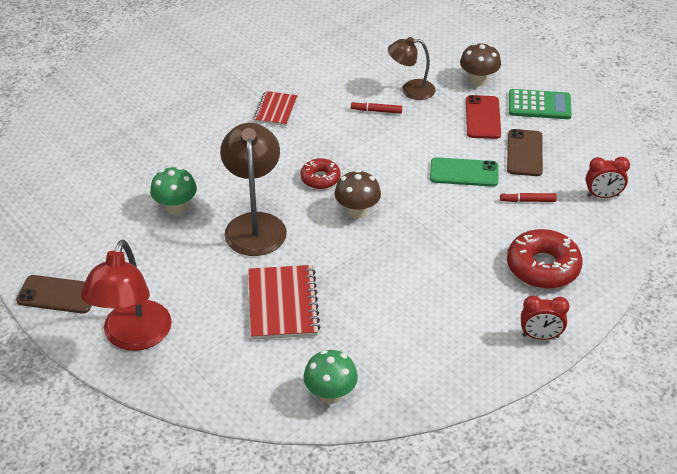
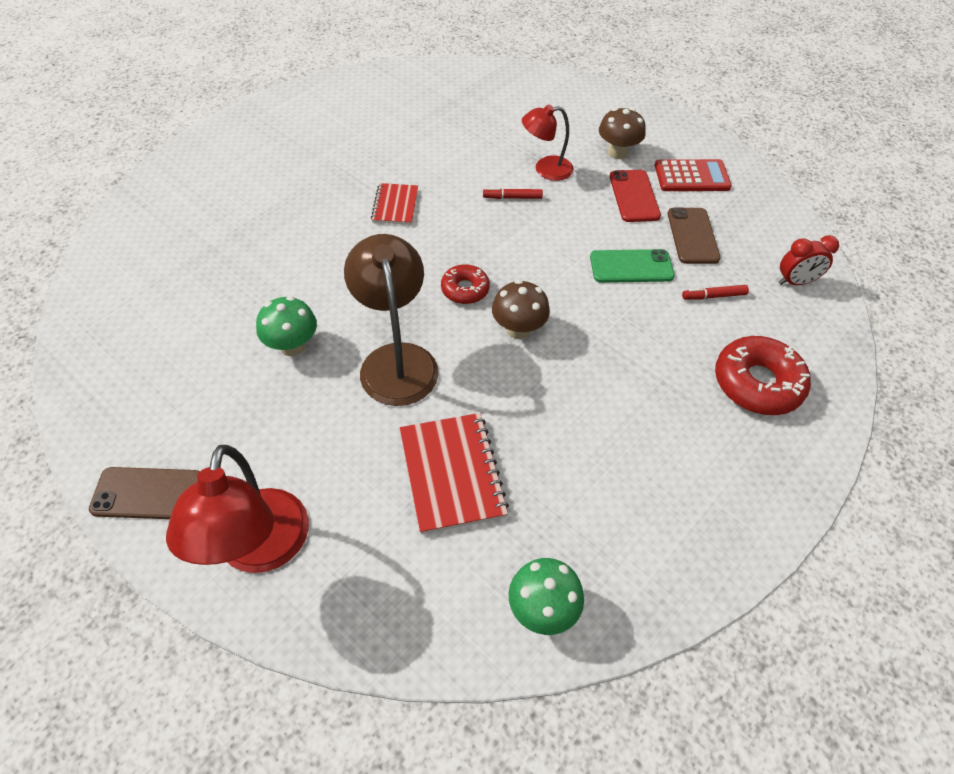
camera: 10 degrees left, 10 degrees up
(411, 90) = (545, 169): brown lamp -> red lamp
(539, 105) = (691, 176): green calculator -> red calculator
(540, 336) = (784, 483): red clock -> none

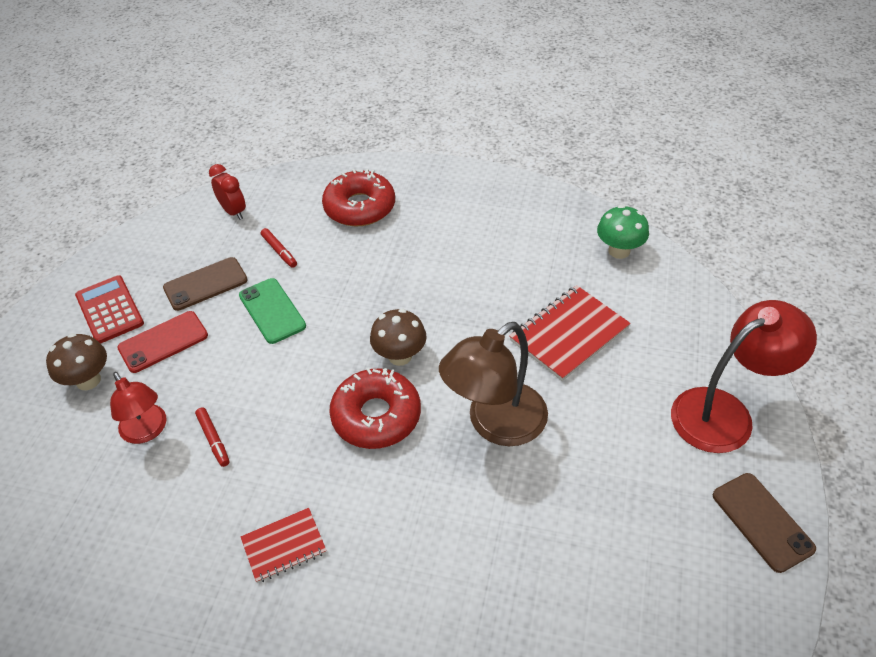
camera: 115 degrees left, 5 degrees down
(292, 346) = (542, 516): green mushroom -> none
(465, 289) = (376, 416): red donut -> red donut, size x1.71

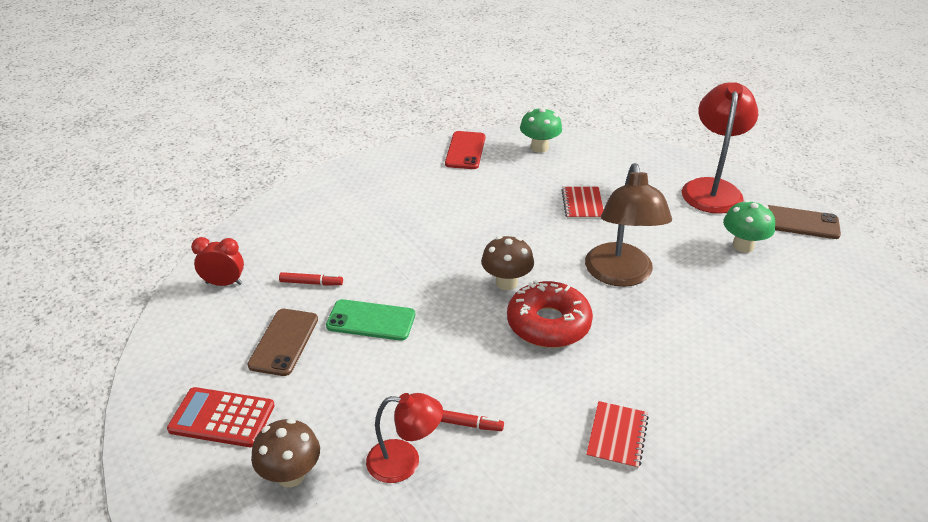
camera: 50 degrees left, 10 degrees down
(163, 342) = (314, 401): red phone -> red phone (465, 150)
(359, 207) = (329, 220): red donut -> none
(569, 334) = (582, 204): red notebook -> red notebook, size x0.61
(655, 492) = (743, 246): none -> green mushroom

